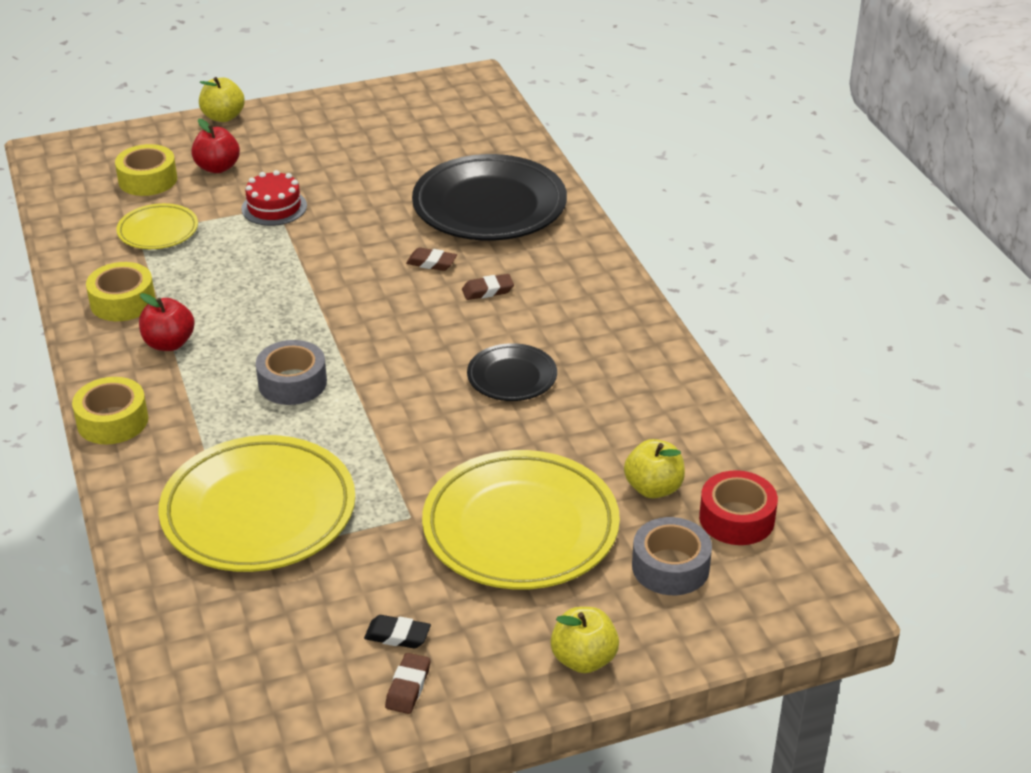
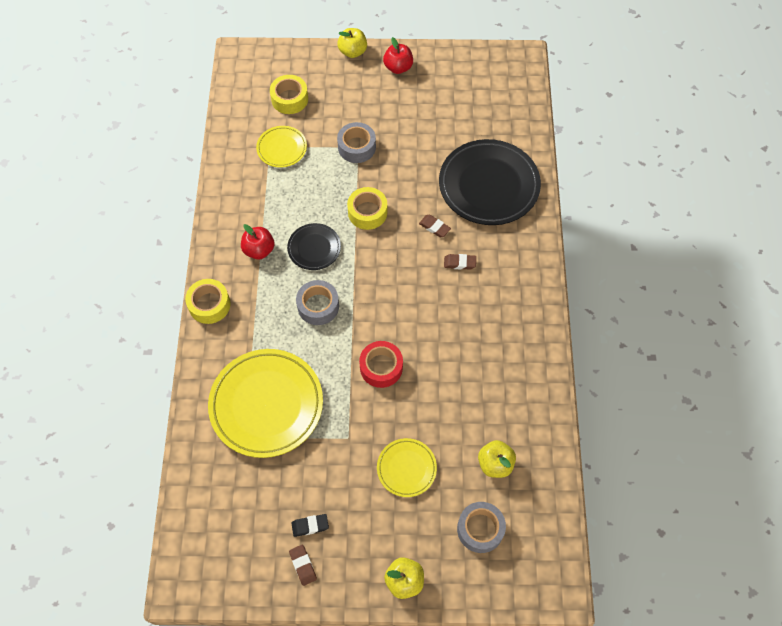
camera: 20 degrees right, 25 degrees up
(122, 302) = (243, 205): yellow tape -> yellow tape (367, 212)
(217, 167) = (334, 100): red apple -> red apple (398, 67)
(274, 207) = (356, 147): red cake -> grey tape
(397, 636) = (310, 526): black eraser -> black eraser turned 45 degrees counterclockwise
(408, 687) = (303, 565): brown eraser -> brown eraser turned 60 degrees counterclockwise
(512, 377) = (446, 343): black plate -> black plate (314, 248)
(520, 528) = (406, 468): yellow plate -> yellow plate, size x0.51
(736, 518) = (534, 505): red tape -> red tape (381, 367)

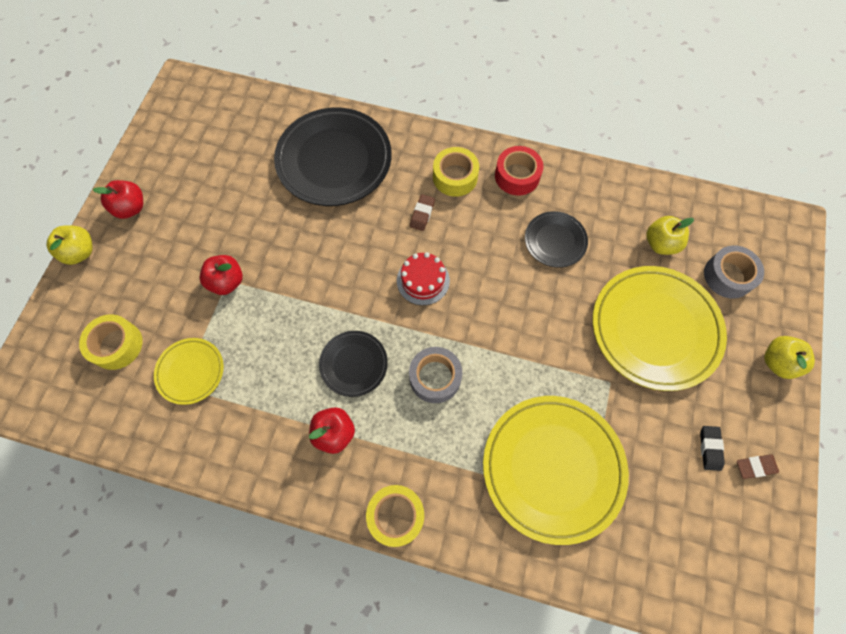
camera: 75 degrees left, 5 degrees up
(356, 147) = (227, 282): grey tape -> red apple
(367, 212) = (324, 292): yellow tape -> yellow tape (455, 177)
(381, 367) = (530, 326): red tape -> red tape (517, 176)
(398, 278) = (423, 280): none -> red cake
(406, 468) = (654, 329): yellow plate -> yellow plate, size x1.96
(434, 227) = (369, 227): brown eraser -> none
(468, 372) = (555, 241): none -> black plate

